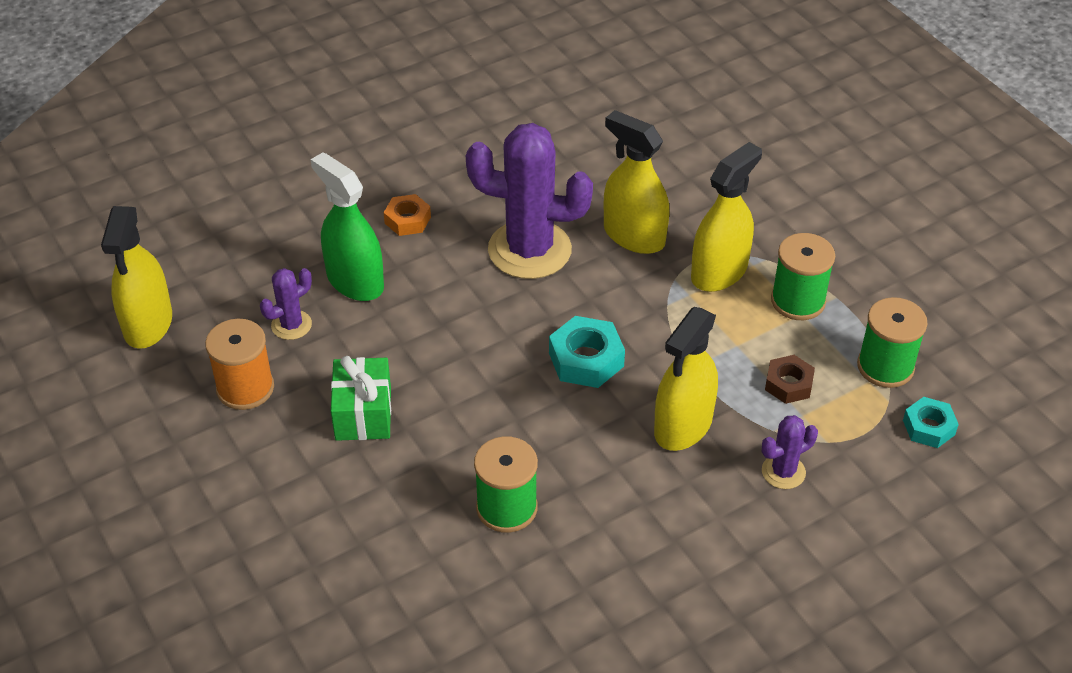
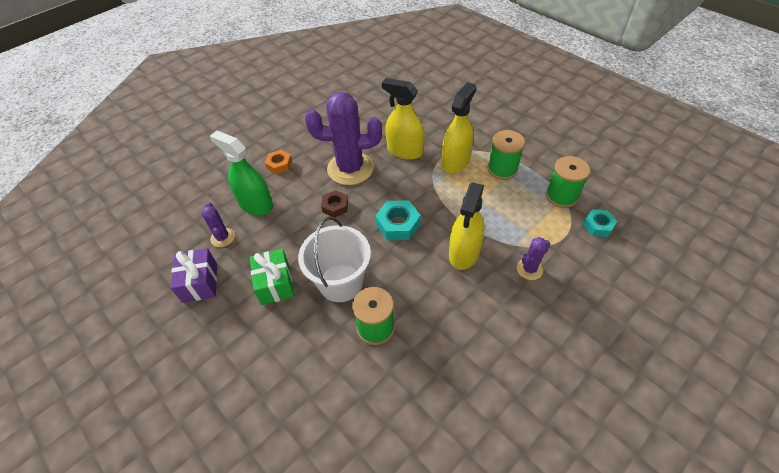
camera: 10 degrees left, 5 degrees up
(148, 324) = (135, 254): yellow spray bottle -> none
(245, 388) = (200, 282): orange spool -> purple gift
(291, 325) = (222, 237): purple cactus -> purple cactus turned 60 degrees counterclockwise
(468, 432) = (341, 282): none -> white bucket
(788, 384) = (514, 216): brown nut -> brown nut (335, 206)

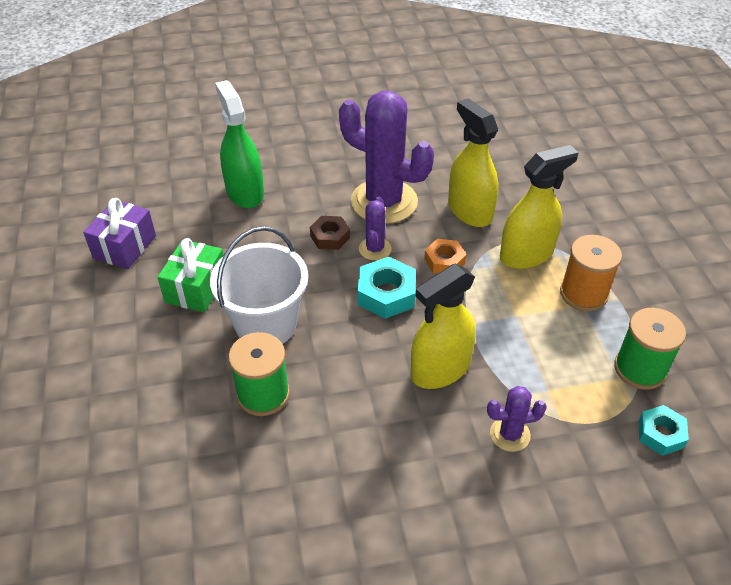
camera: 30 degrees right, 5 degrees down
(222, 237) = (183, 211): purple cactus -> purple cactus (375, 249)
(279, 164) = (306, 160): orange nut -> orange nut (444, 261)
(502, 169) = (583, 294): green spool -> orange spool

